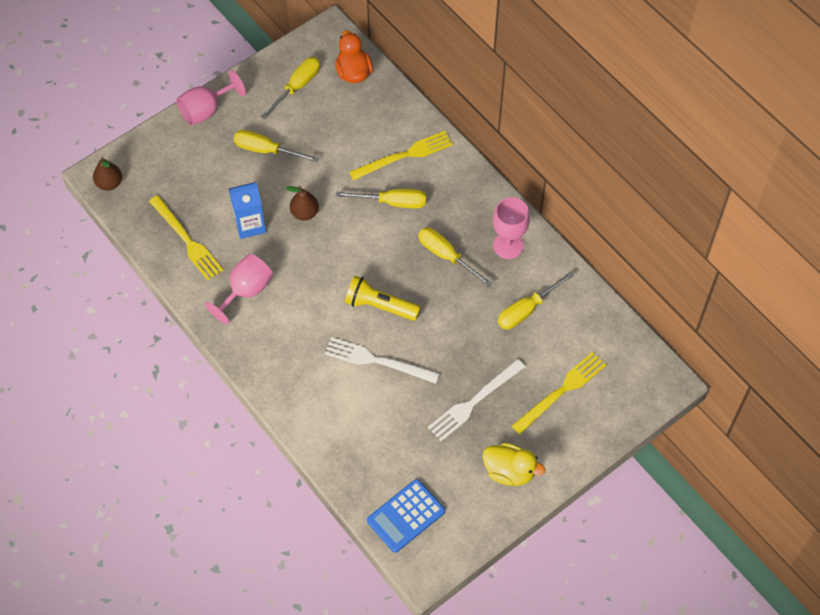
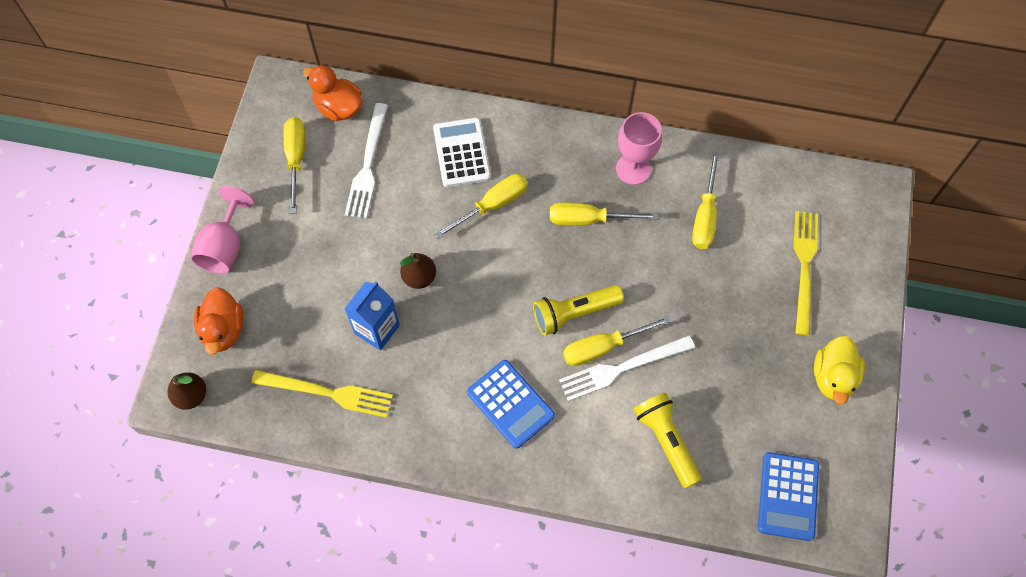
camera: 40 degrees left, 5 degrees up
(161, 159) = (223, 330): none -> orange duck
(246, 291) = (435, 398): pink goblet -> none
(266, 150) = (323, 243): yellow screwdriver -> yellow screwdriver (603, 347)
(288, 329) = (510, 404): none -> blue calculator
(361, 424) = (666, 441): none -> yellow flashlight
(404, 155) = (461, 153): yellow fork -> white calculator
(474, 401) = (742, 337): white fork -> white fork (367, 165)
(509, 471) = (833, 377): yellow duck -> yellow duck turned 120 degrees clockwise

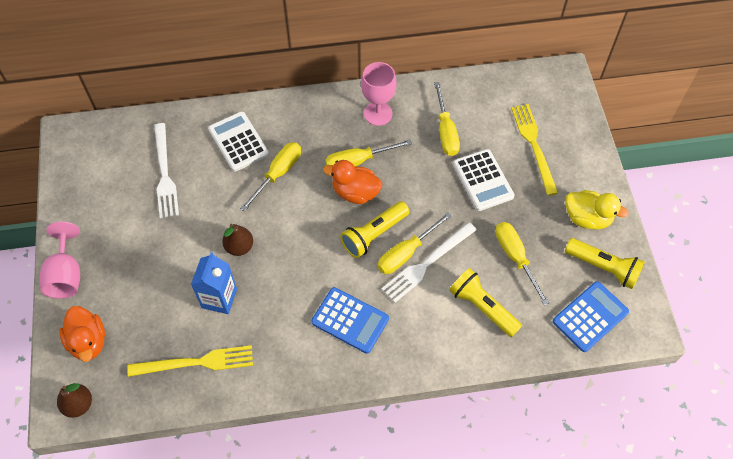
camera: 20 degrees left, 5 degrees down
(296, 159) = (103, 187): yellow screwdriver -> yellow screwdriver (515, 257)
(338, 107) = (124, 137): orange duck -> orange duck (355, 192)
(726, 290) = (483, 180): none -> white calculator
(788, 496) = (590, 317): blue calculator -> blue calculator turned 120 degrees counterclockwise
(828, 443) = (603, 267): none -> yellow flashlight
(833, 377) = (587, 218): yellow duck -> yellow duck turned 60 degrees counterclockwise

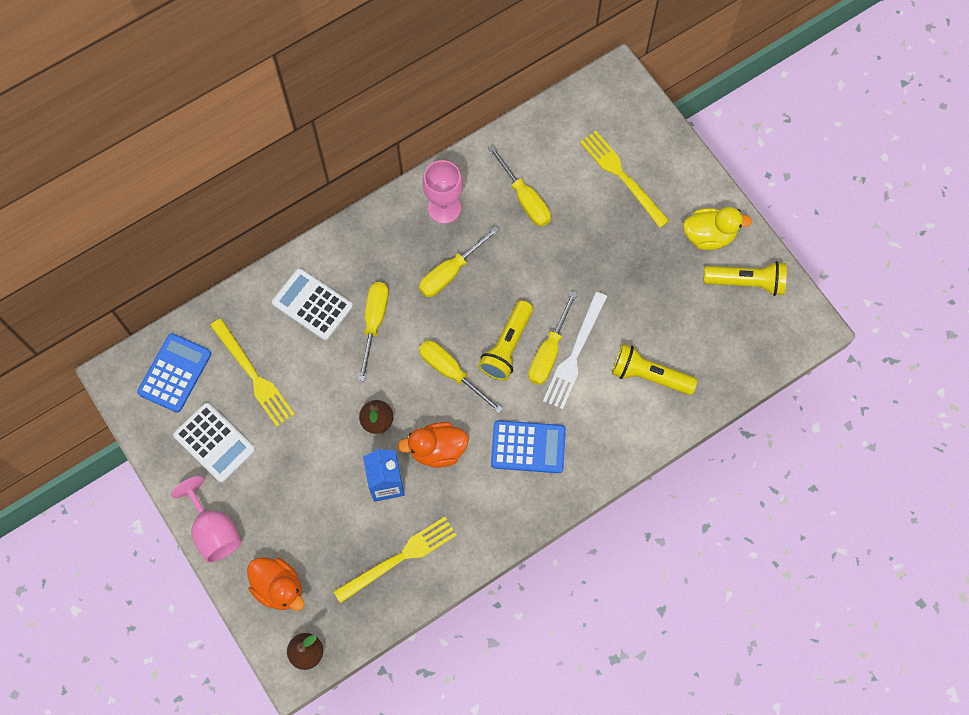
camera: 25 degrees left, 10 degrees up
(164, 174) = (253, 375): white fork -> yellow fork
(355, 192) = (465, 309): orange duck -> orange duck (437, 450)
(483, 180) = (588, 238): white calculator -> white calculator (214, 442)
(515, 257) = (657, 309): yellow screwdriver -> yellow screwdriver (451, 372)
(590, 317) = (754, 339): blue calculator -> blue calculator (175, 373)

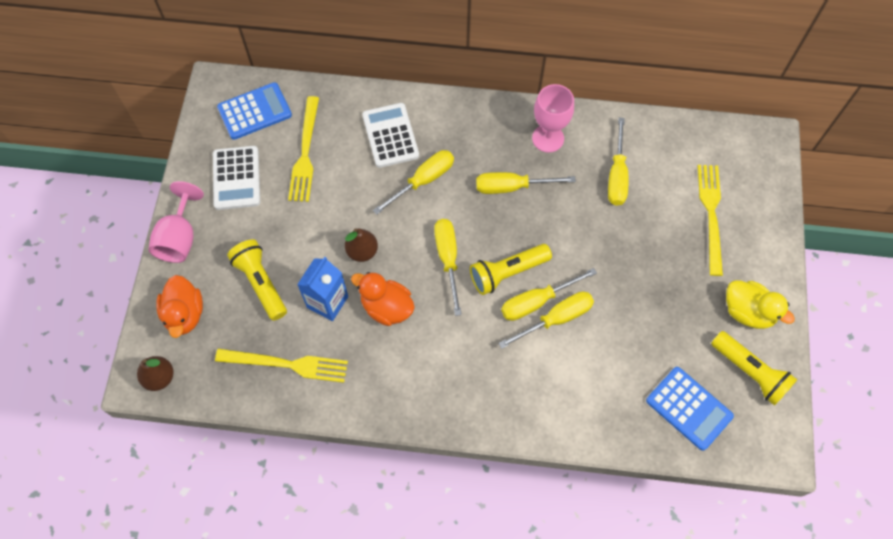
camera: 40 degrees right, 5 degrees down
(528, 447) = (457, 360): blue calculator -> blue calculator (689, 408)
(575, 354) = (556, 319): white fork -> yellow screwdriver
(649, 375) = (603, 382): yellow flashlight -> yellow flashlight (261, 283)

